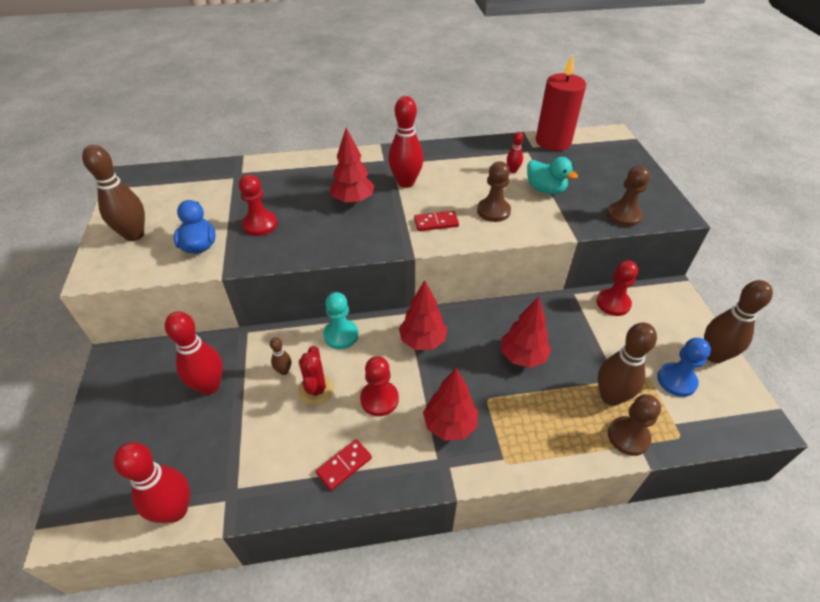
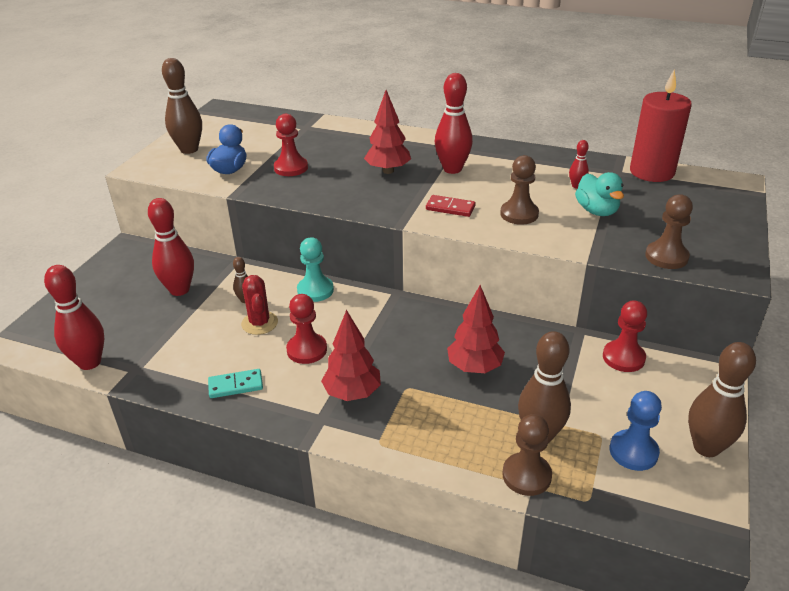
camera: 30 degrees right, 10 degrees down
(316, 390) = (259, 323): red cactus -> red cactus turned 45 degrees counterclockwise
(344, 465) = (236, 385): red domino -> turquoise domino
(422, 341) = (386, 320): red tree -> none

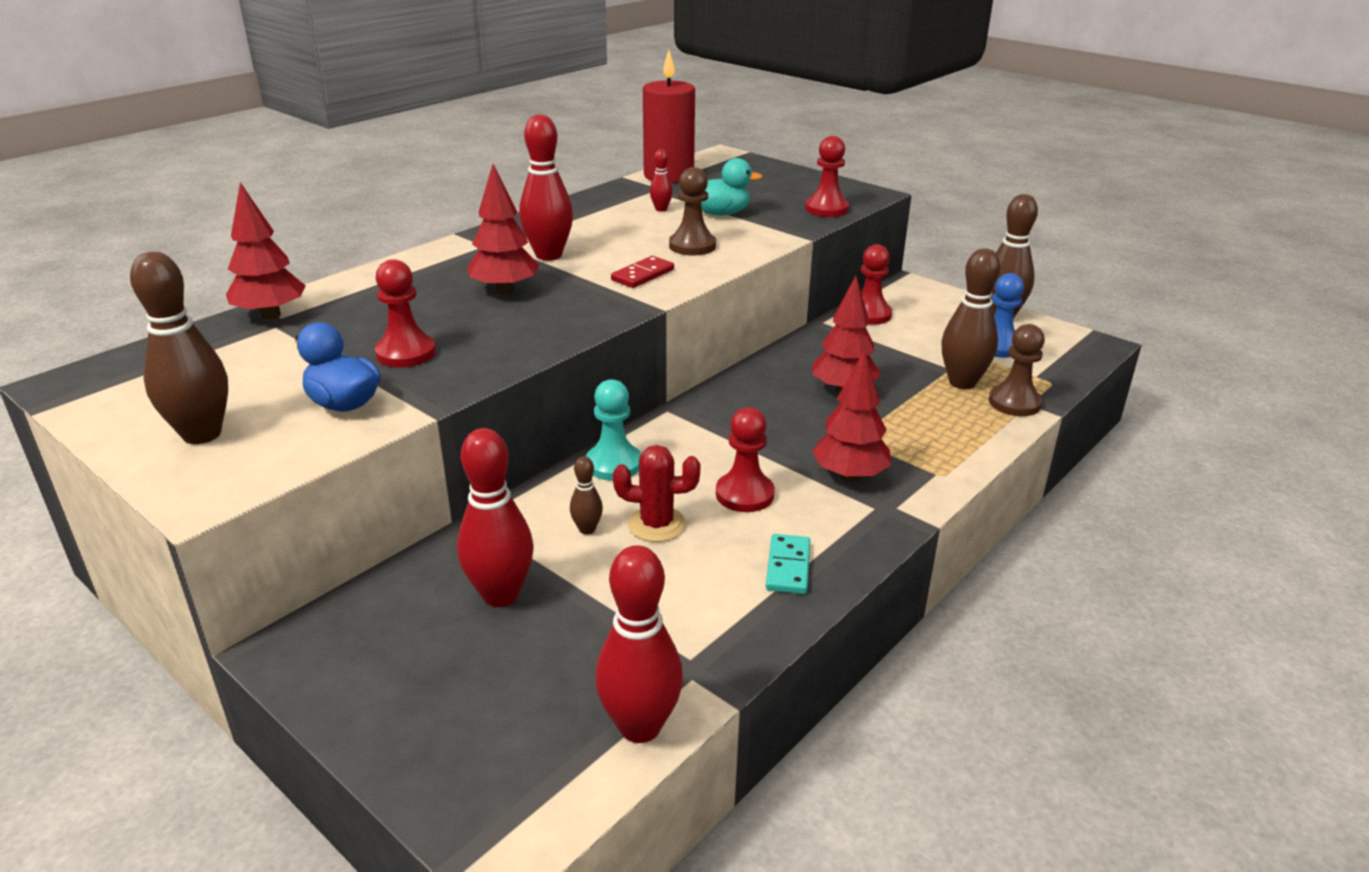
camera: 70 degrees left, 5 degrees down
(311, 123) = (271, 315): none -> red tree
(666, 257) = (826, 209): brown pawn -> red pawn

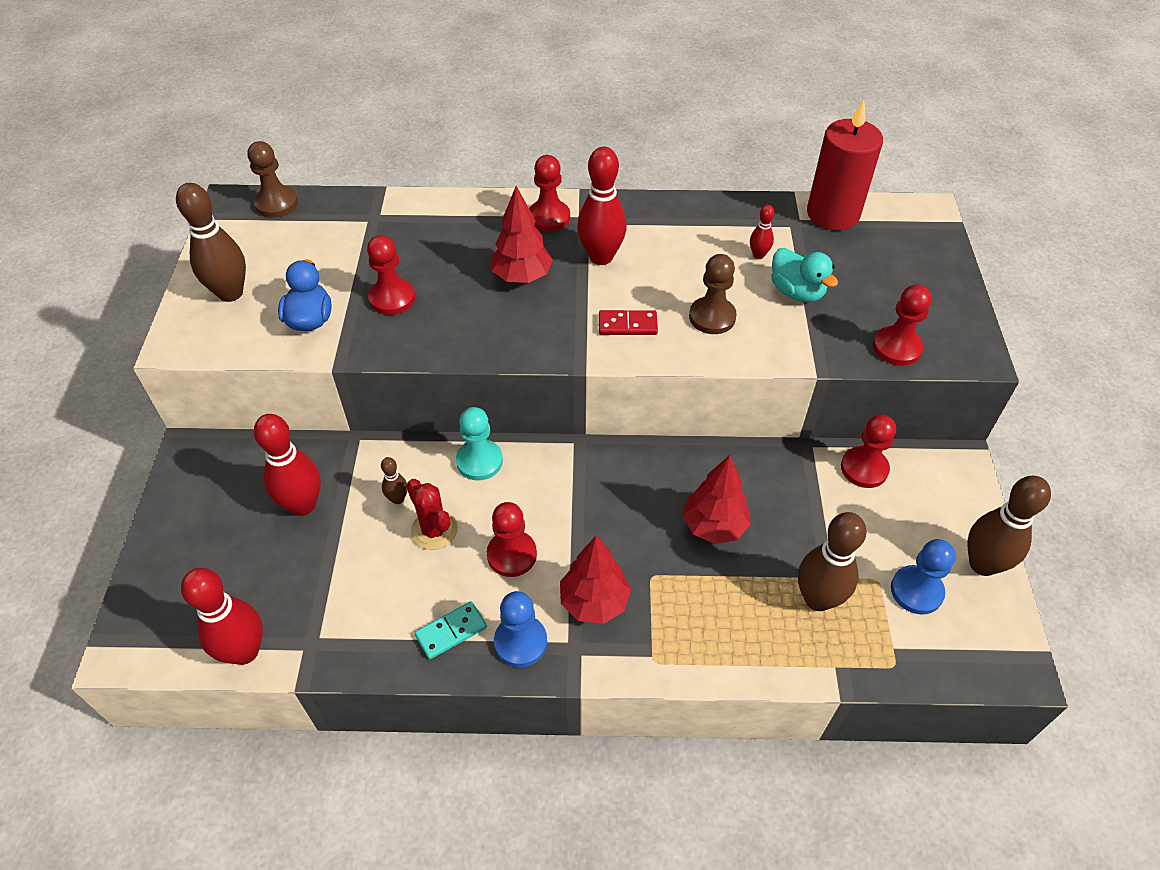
camera: 50 degrees right, 20 degrees up
(271, 315) = (378, 208): red tree -> none
(460, 255) = (549, 217): none -> red pawn
(846, 532) = (520, 642): none -> blue pawn
(1014, 403) = (824, 655): brown pawn -> brown pawn (276, 204)

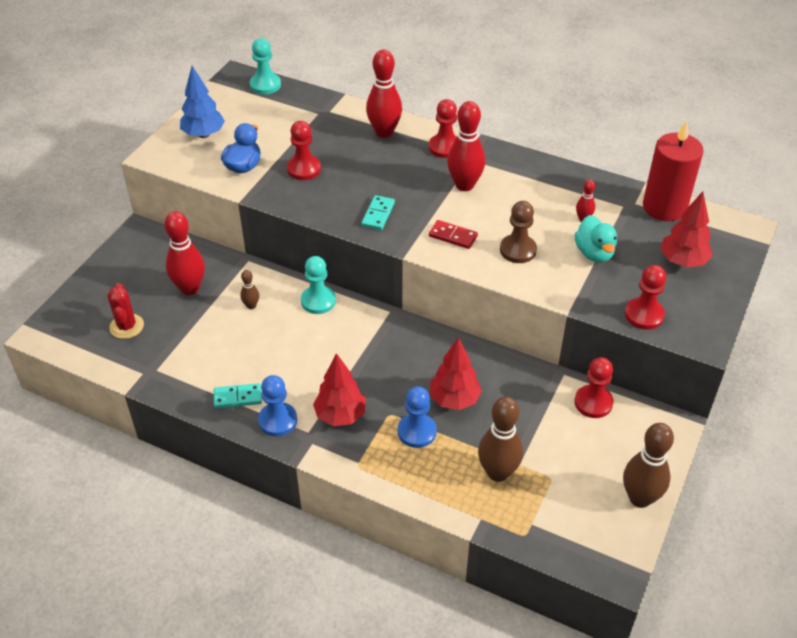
camera: 25 degrees right, 5 degrees down
(230, 293) = (204, 134): brown bowling pin -> blue tree
(244, 651) = (108, 361): red bowling pin -> red bowling pin (384, 132)
(276, 204) = (265, 85): brown pawn -> turquoise pawn
(434, 530) = (263, 333): red cactus -> red cactus (126, 326)
(512, 555) = (304, 366): red pawn -> none
(521, 327) = (378, 214): none -> turquoise domino
(522, 277) = (400, 182): red tree -> red tree (683, 261)
(916, 591) = (575, 496): blue pawn -> blue pawn (417, 431)

